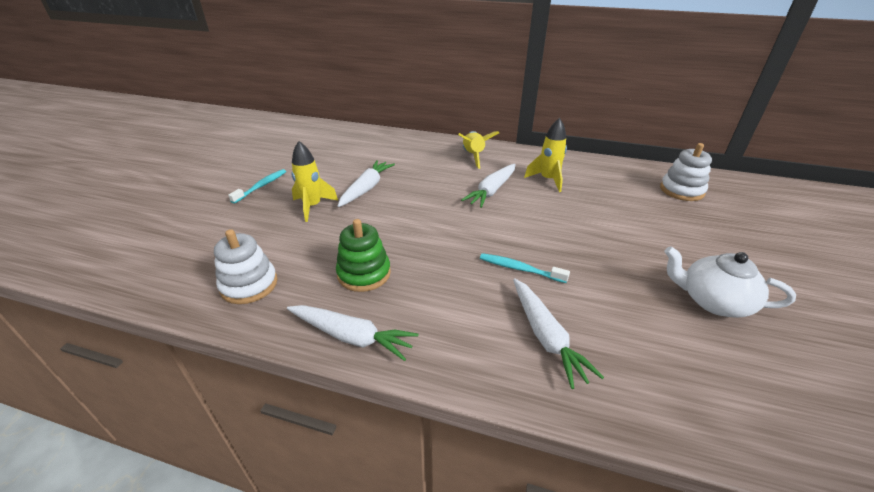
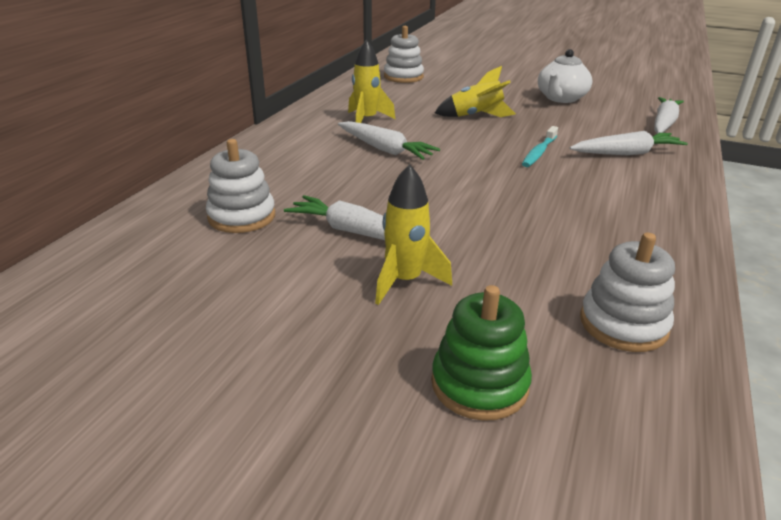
camera: 85 degrees left, 5 degrees down
(261, 186) = (310, 353): turquoise toothbrush -> none
(351, 336) = (676, 240): white carrot -> white carrot (663, 123)
(364, 273) = (570, 233): green stacking toy -> green stacking toy (479, 384)
(383, 156) = (242, 216): none -> white stacking toy
(473, 156) = (284, 151): yellow rocket -> yellow rocket (476, 116)

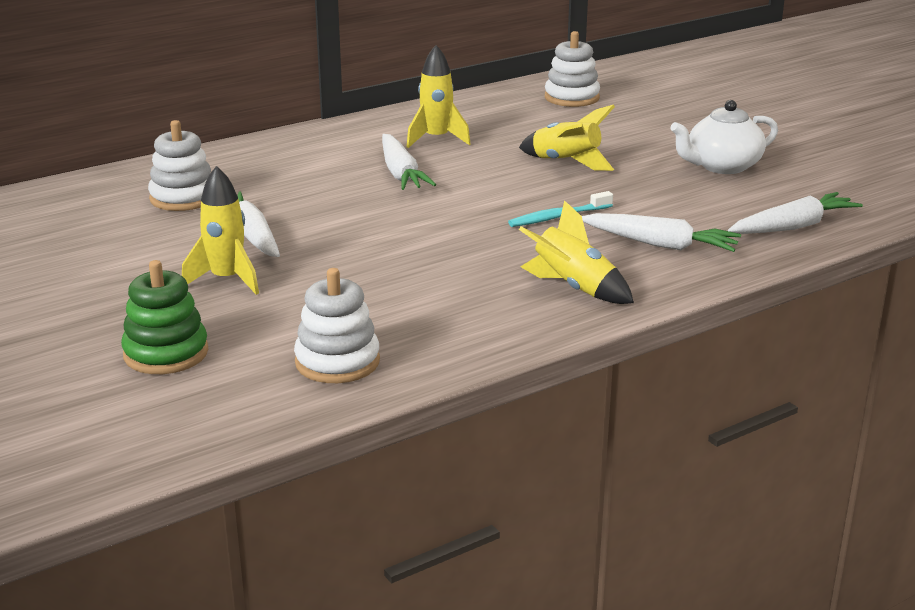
camera: 35 degrees right, 5 degrees down
(642, 198) = (573, 288): none -> yellow rocket

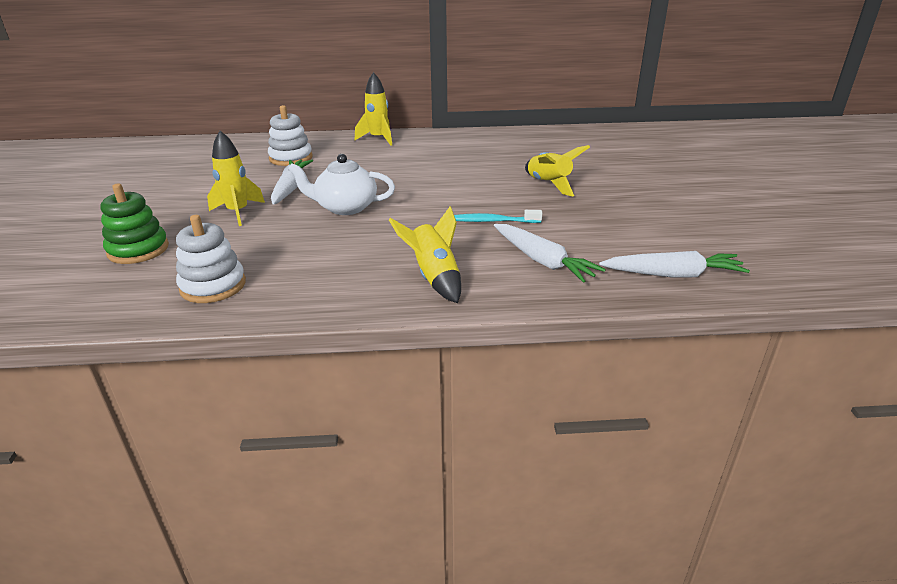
camera: 30 degrees right, 5 degrees up
(401, 173) = (430, 169): white carrot -> none
(436, 139) = (482, 152): yellow rocket -> yellow rocket (378, 139)
(572, 98) = (609, 142): white stacking toy -> none
(722, 166) = (666, 211): white teapot -> white teapot (345, 207)

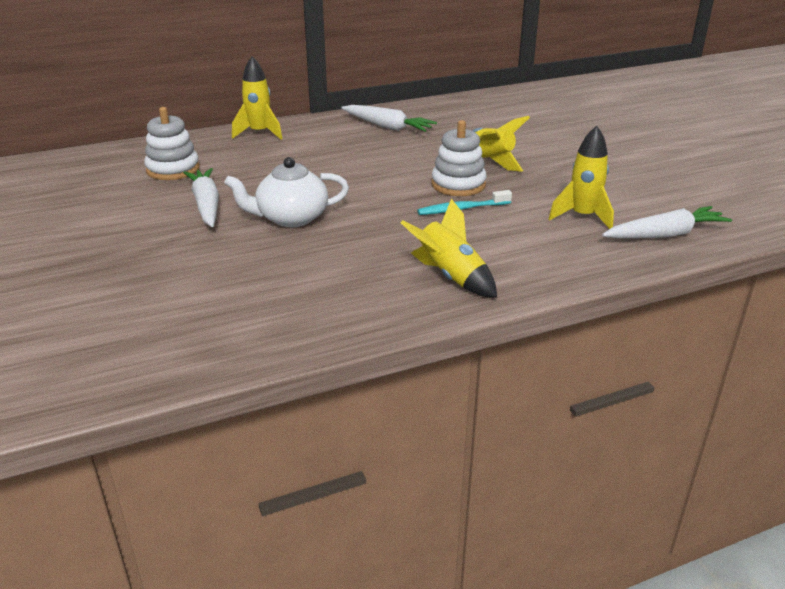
camera: 20 degrees left, 0 degrees up
(138, 250) = (82, 307): green stacking toy -> none
(213, 286) = (217, 330): white stacking toy -> white stacking toy (458, 185)
(238, 212) = (167, 243): yellow rocket -> yellow rocket (582, 217)
(542, 261) = (541, 241): white carrot -> white carrot (387, 126)

